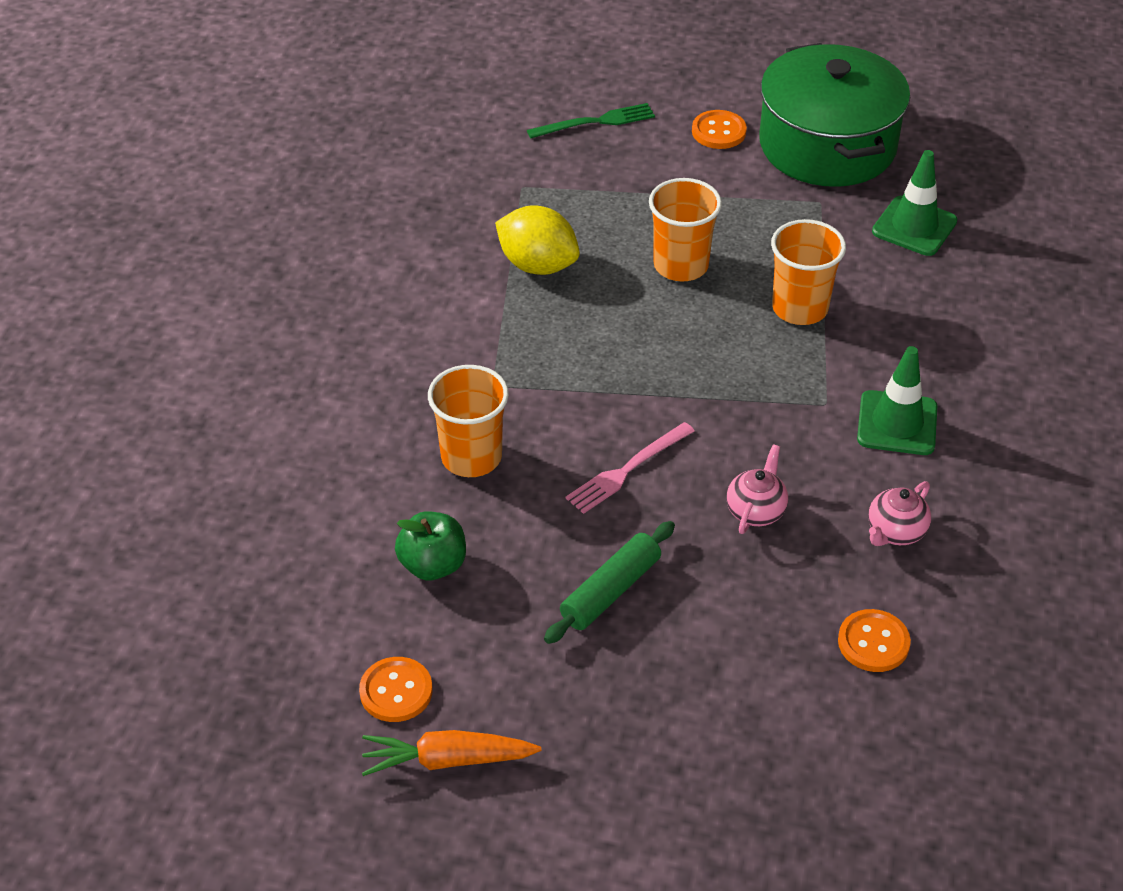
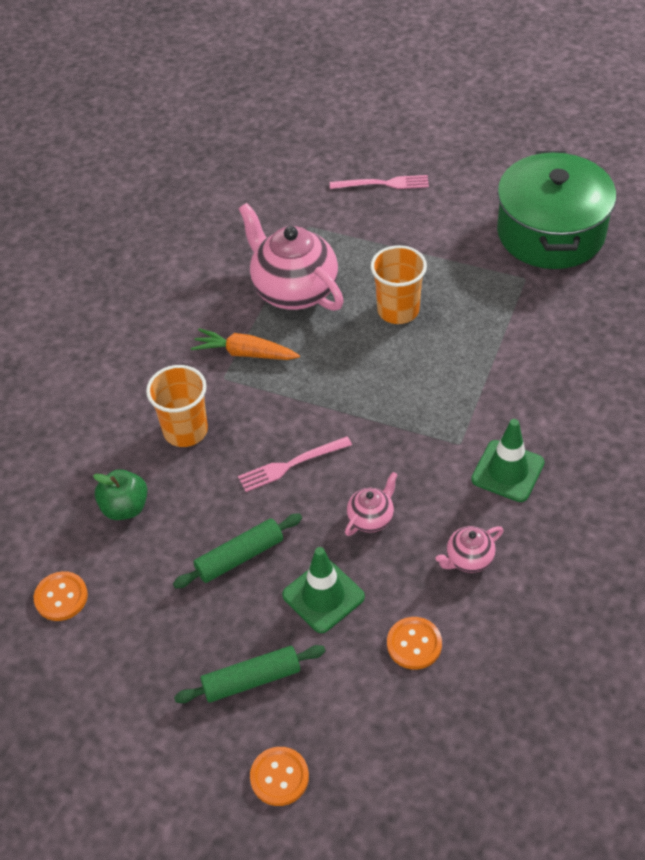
camera: 20 degrees right, 5 degrees up
(447, 760) = (73, 658): orange carrot -> orange carrot (244, 353)
(537, 265) = (294, 290): yellow lemon -> pink teapot
(595, 122) = (383, 184): green fork -> pink fork
(691, 731) = (251, 680): none -> green rolling pin
(718, 131) = (472, 207): orange button -> orange button (279, 777)
(800, 308) = (473, 362): orange cup -> none
(914, 226) = (590, 312): green traffic cone -> green traffic cone (323, 596)

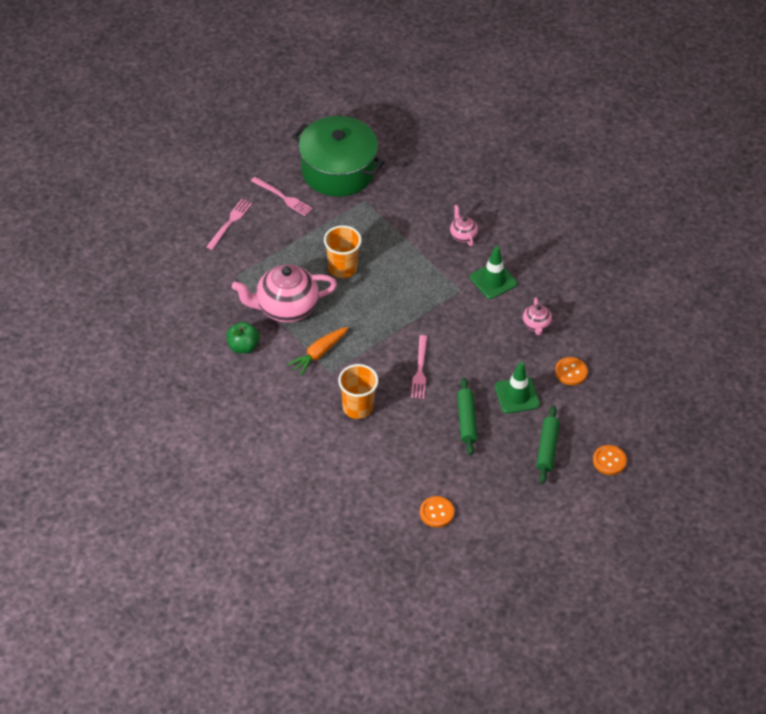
camera: 65 degrees left, 0 degrees up
(125, 507) = (394, 459): green apple -> green apple (243, 346)
(371, 518) = (482, 352): pink teapot -> pink teapot (463, 235)
(462, 207) = (283, 197): none -> pink fork

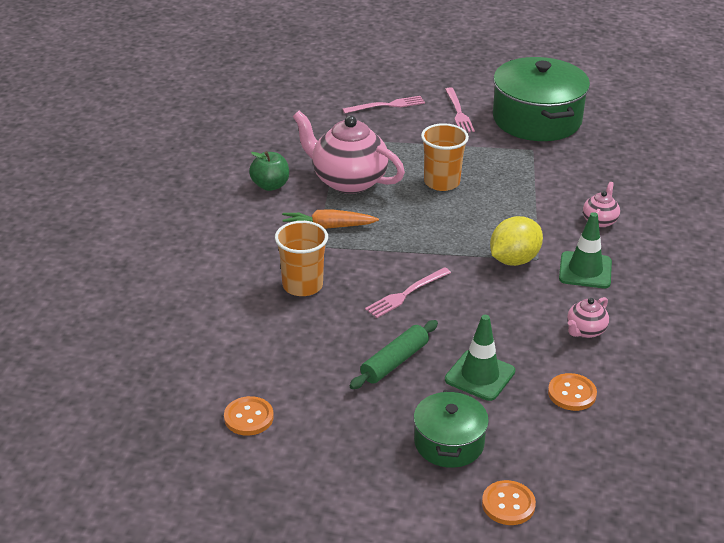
camera: 45 degrees right, 15 degrees down
(449, 301) = (514, 260): none -> yellow lemon
(547, 448) = (449, 443): green rolling pin -> green pot

